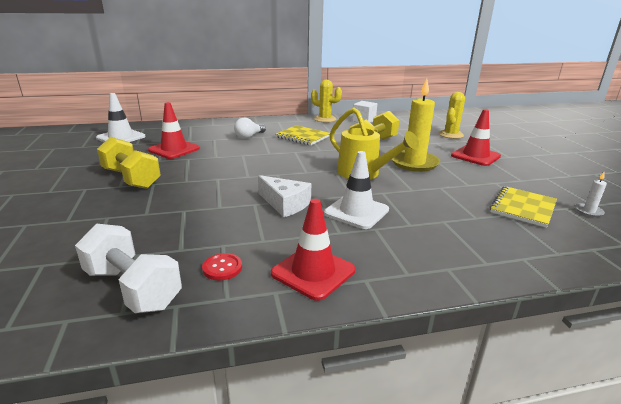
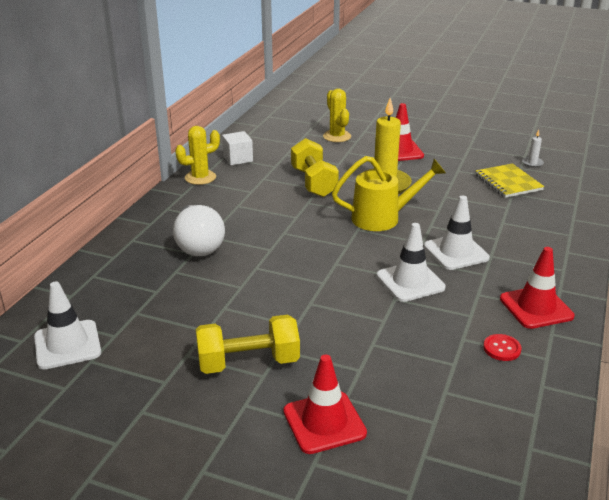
camera: 55 degrees left, 5 degrees up
(133, 288) = (503, 403): white dumbbell -> none
(174, 149) = (179, 310): red traffic cone -> red traffic cone (324, 422)
(249, 136) = (198, 245): white light bulb -> white light bulb, size x1.68
(285, 204) = (410, 282): white cheese -> white traffic cone
(303, 137) = (243, 212): yellow notebook -> none

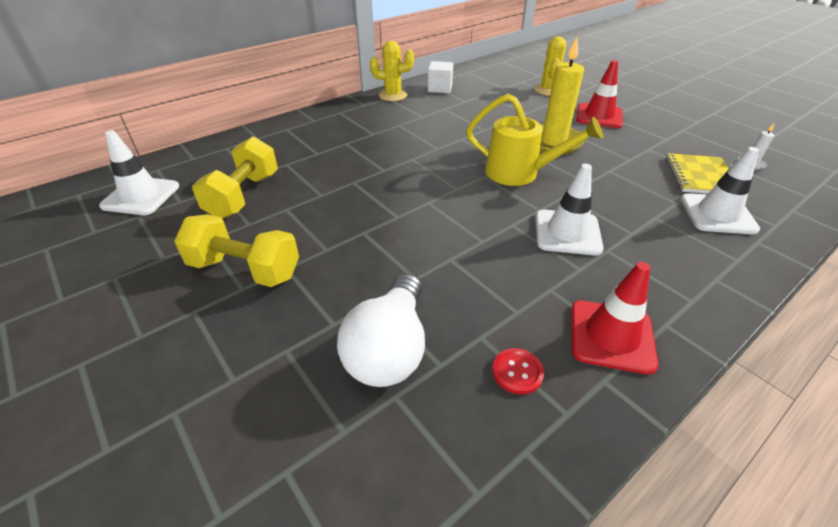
camera: 30 degrees right, 10 degrees up
(198, 245) = (329, 148): white light bulb -> white light bulb (389, 349)
(314, 183) = (485, 123): yellow dumbbell -> yellow dumbbell (244, 196)
(324, 422) = (235, 368): red traffic cone -> none
(410, 282) = (484, 247): white traffic cone -> white traffic cone (717, 214)

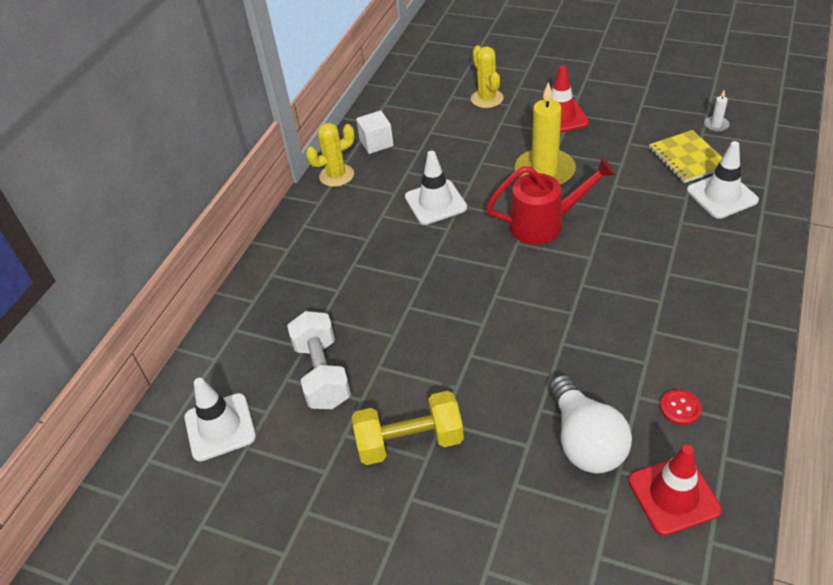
camera: 25 degrees left, 5 degrees up
(244, 196) = (322, 374): yellow dumbbell -> white dumbbell
(520, 173) = (544, 224): yellow watering can -> red watering can
(567, 232) = (628, 270): white traffic cone -> white traffic cone (435, 202)
(611, 336) = (718, 347): red traffic cone -> red traffic cone (673, 495)

